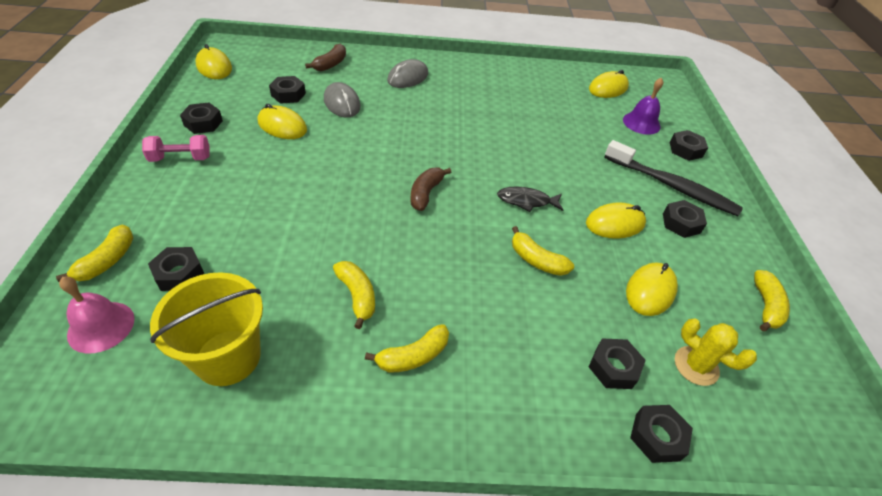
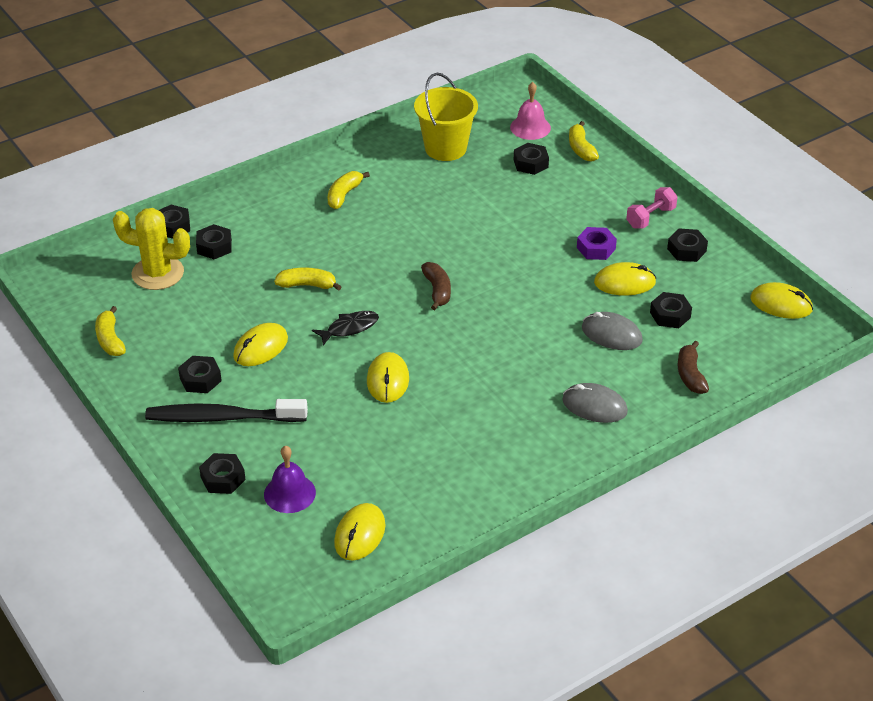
camera: 150 degrees right, 5 degrees down
(261, 159) = (596, 248): none -> purple nut
(357, 296) = (410, 205): yellow banana -> none
(408, 77) = (594, 406): grey mouse -> grey mouse turned 75 degrees counterclockwise
(650, 291) = (207, 306): yellow mouse -> yellow mouse (388, 380)
(696, 366) = (158, 273): yellow cactus -> yellow cactus, size x1.52

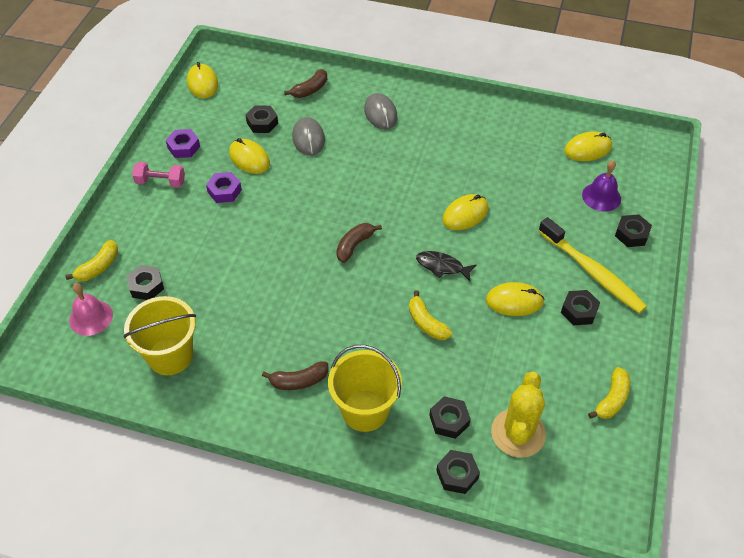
camera: 130 degrees left, 10 degrees up
(158, 273) = (518, 433): yellow cactus -> yellow cactus turned 45 degrees clockwise
(222, 417) = (592, 272): black toothbrush -> yellow toothbrush
(277, 212) = (365, 410): none -> yellow bucket
(344, 195) = (299, 381): yellow banana -> brown banana
(686, 250) = (184, 147): black nut -> purple nut

